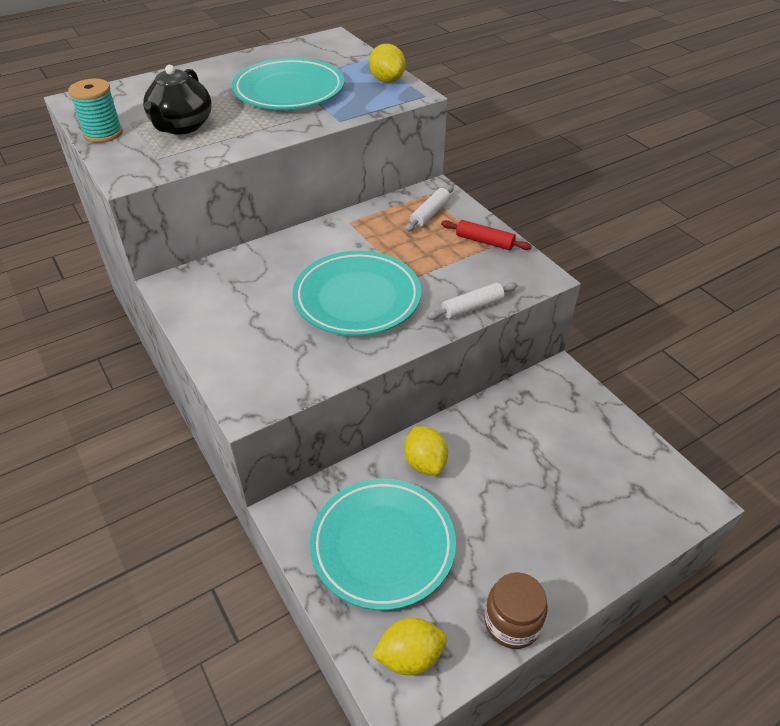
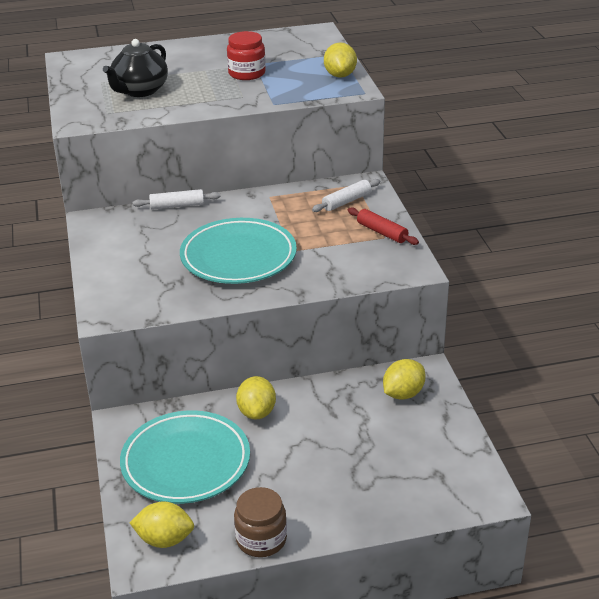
camera: 20 degrees right, 10 degrees down
(103, 133) = (75, 88): turquoise spool -> none
(289, 91) = (247, 73): turquoise plate -> red jar
(472, 307) = (334, 281): white rolling pin -> white rolling pin (177, 205)
(554, 404) = (403, 394): none -> yellow lemon

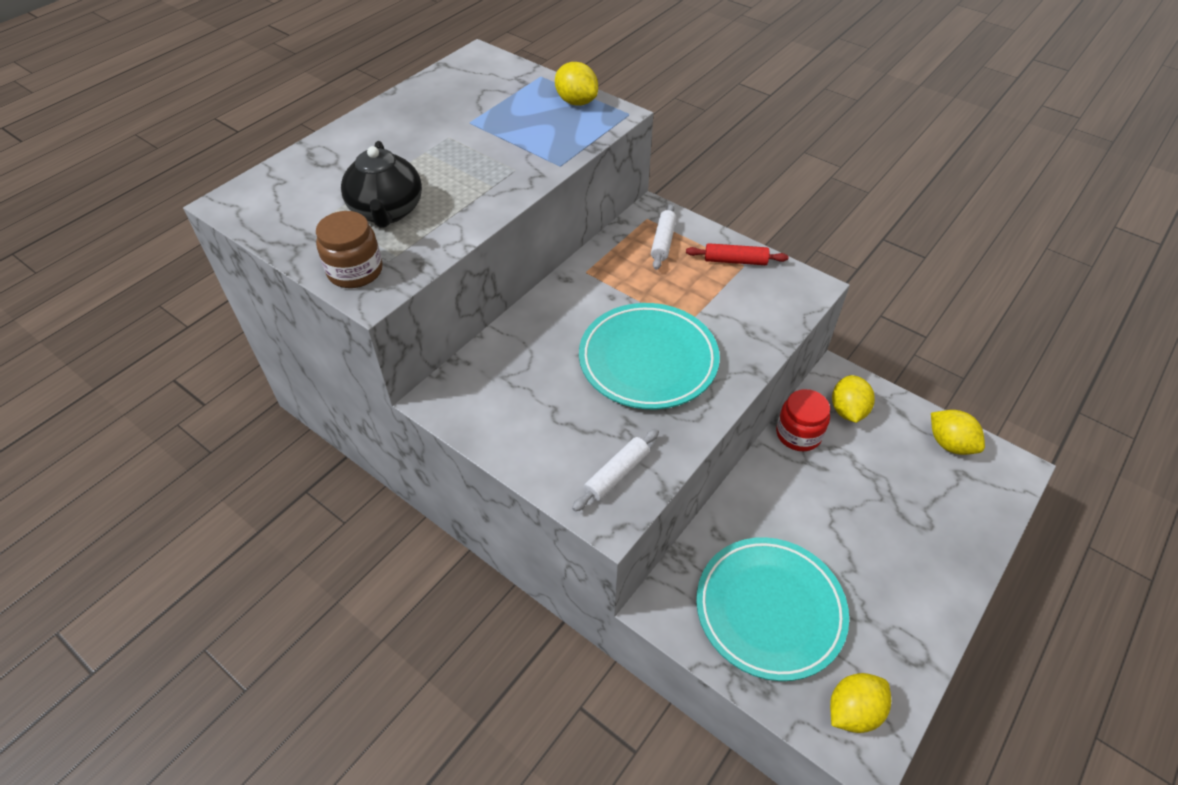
camera: 40 degrees left, 15 degrees up
(177, 205) = (508, 331): white rolling pin -> white rolling pin (616, 474)
(247, 73) = (478, 137): red jar -> red jar (798, 434)
(257, 412) = (762, 510): yellow lemon -> yellow lemon (950, 444)
(261, 539) = (923, 643): brown jar -> brown jar (355, 271)

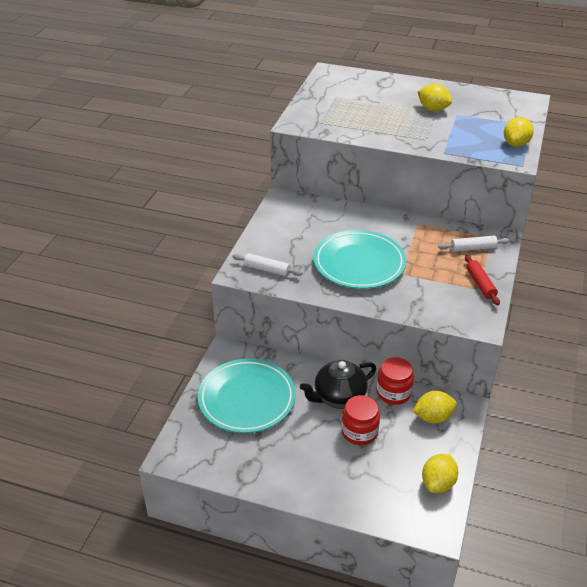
camera: 70 degrees right, 10 degrees down
(355, 271) = (305, 116): brown jar -> none
(387, 212) = (356, 112): black teapot -> black teapot (338, 397)
(853, 711) = (195, 448): yellow lemon -> yellow lemon (433, 109)
(858, 493) = (359, 432): none -> red jar

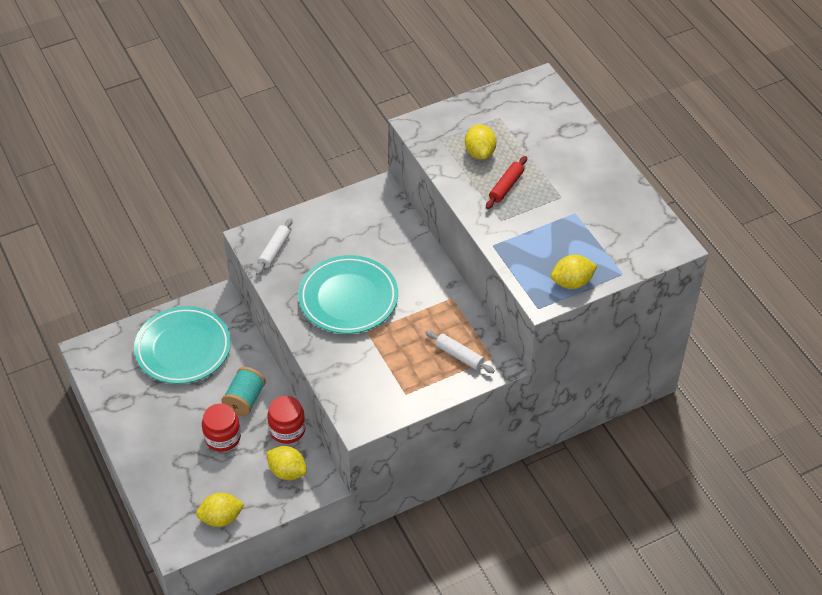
camera: 45 degrees right, 10 degrees up
(267, 269) = (275, 250): white rolling pin -> white rolling pin turned 45 degrees clockwise
(338, 397) = (245, 400): black teapot -> turquoise spool
(433, 109) = (563, 191): yellow lemon -> yellow lemon (480, 152)
(480, 284) = (413, 391): red rolling pin -> red rolling pin (506, 187)

